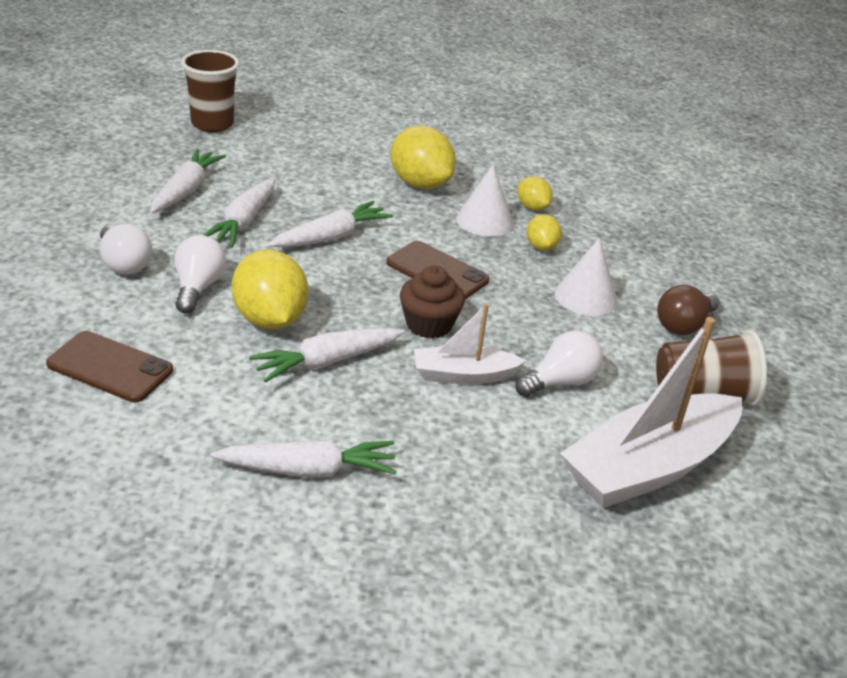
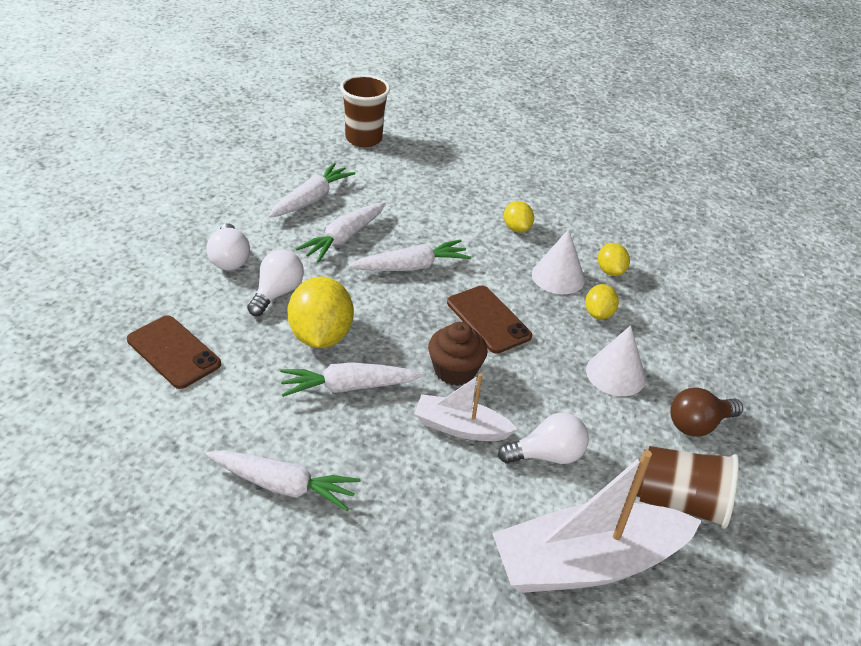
camera: 20 degrees right, 5 degrees up
(420, 184) = (516, 228): yellow lemon -> yellow lemon, size x0.54

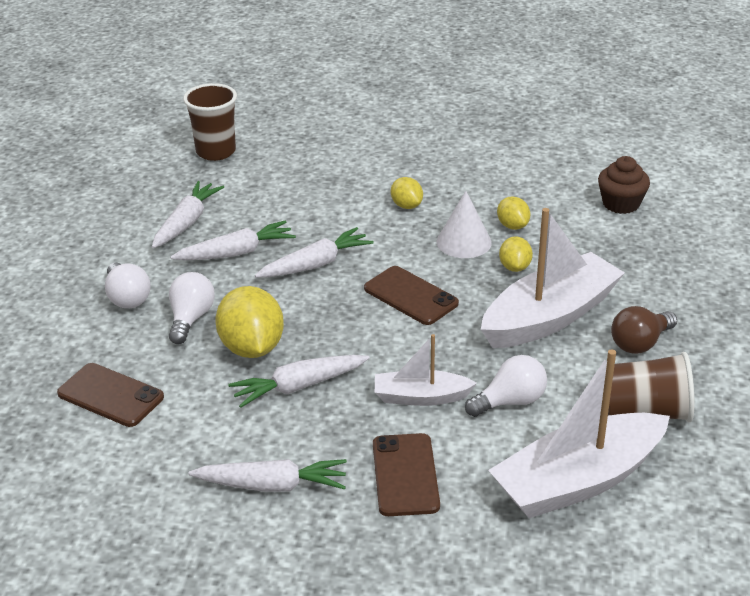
camera: 10 degrees left, 5 degrees down
(344, 238) = (236, 253): white carrot -> white carrot turned 135 degrees counterclockwise
(415, 509) = (405, 475): none -> brown phone
(455, 370) = (396, 349): brown cupcake -> brown cupcake (621, 204)
(615, 374) = (549, 317): white cone -> white boat

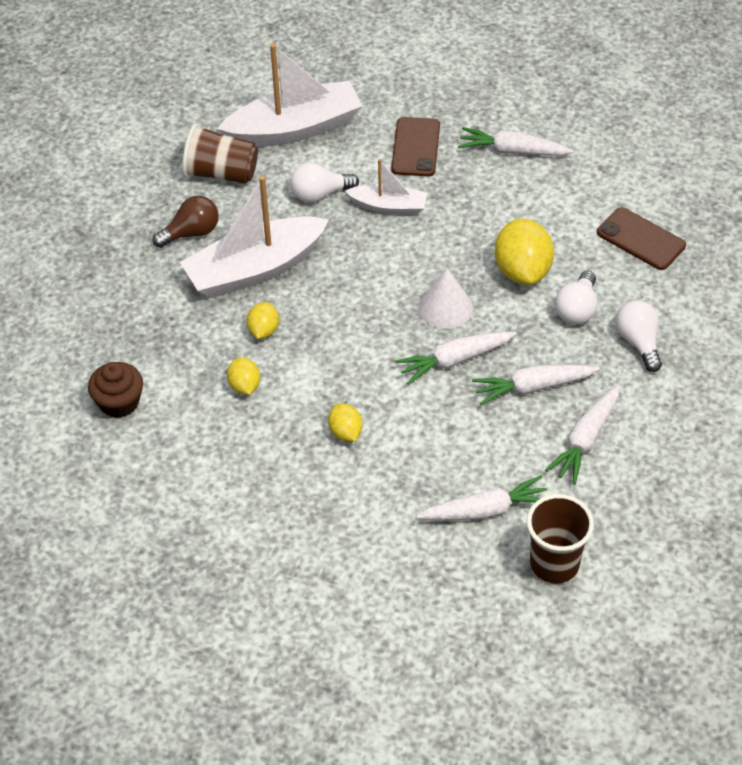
camera: 170 degrees left, 15 degrees up
(298, 387) = (485, 228): white carrot -> white carrot (485, 510)
(410, 296) = (371, 309): brown phone -> none
(464, 242) = (301, 370): white cone -> white cone (445, 307)

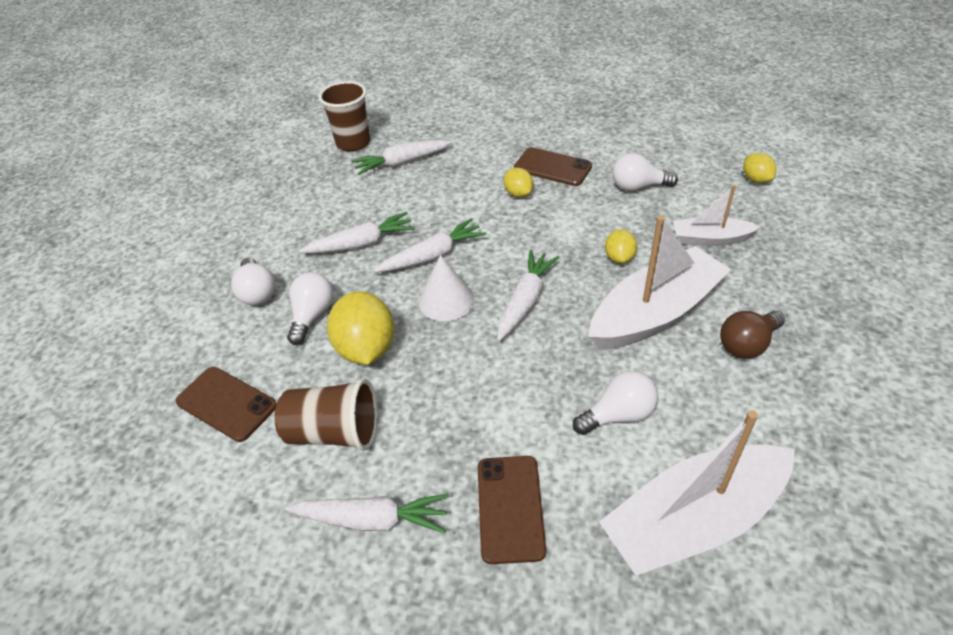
camera: 175 degrees right, 5 degrees down
(119, 402) = (716, 189): brown cupcake -> none
(204, 420) = (638, 187): none -> white light bulb
(221, 173) = (758, 429): brown cup -> brown cup (334, 432)
(244, 386) = (616, 213): yellow lemon -> yellow lemon (756, 179)
(293, 469) = (552, 167): none -> brown phone
(388, 206) = (528, 408): white boat -> white boat (710, 239)
(585, 440) = (320, 213): white carrot -> white carrot (525, 300)

